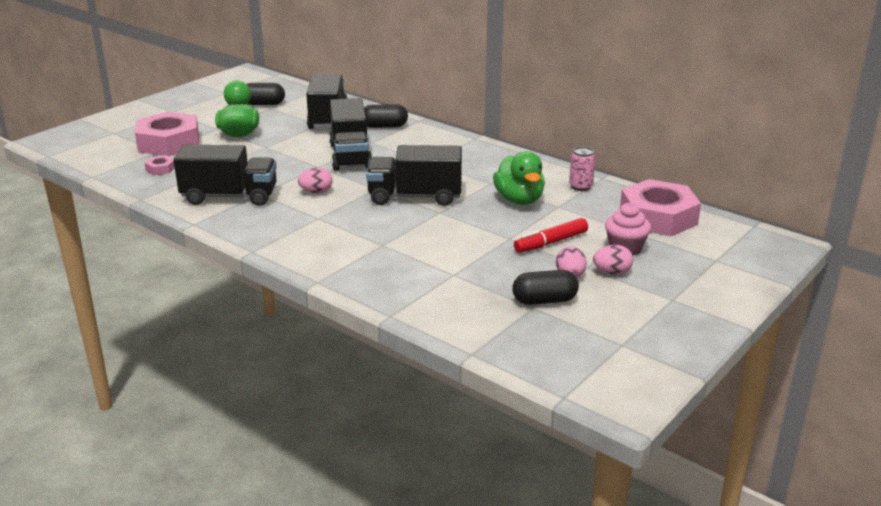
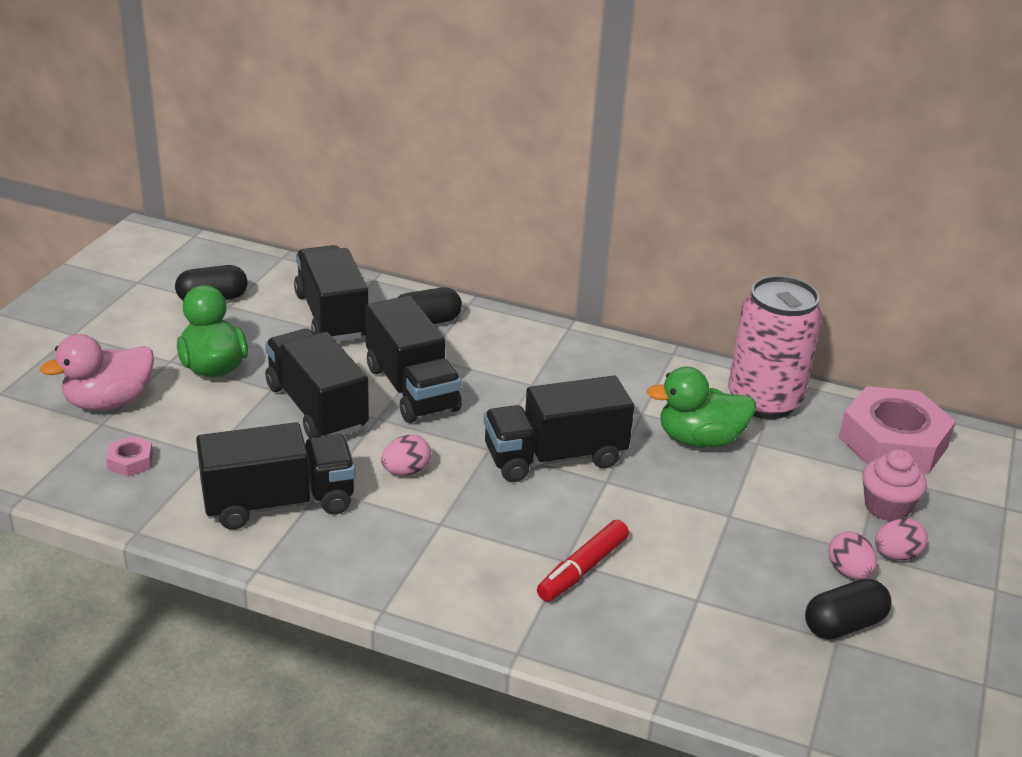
camera: 20 degrees left, 5 degrees up
(169, 142) = (109, 402): pink nut -> pink duck
(285, 158) = (316, 408): none -> black truck
(519, 200) = (699, 439): green duck -> green duck turned 120 degrees clockwise
(550, 242) = (788, 514): red marker -> red marker (582, 569)
(580, 187) = (764, 401): pink can -> pink can, size x2.27

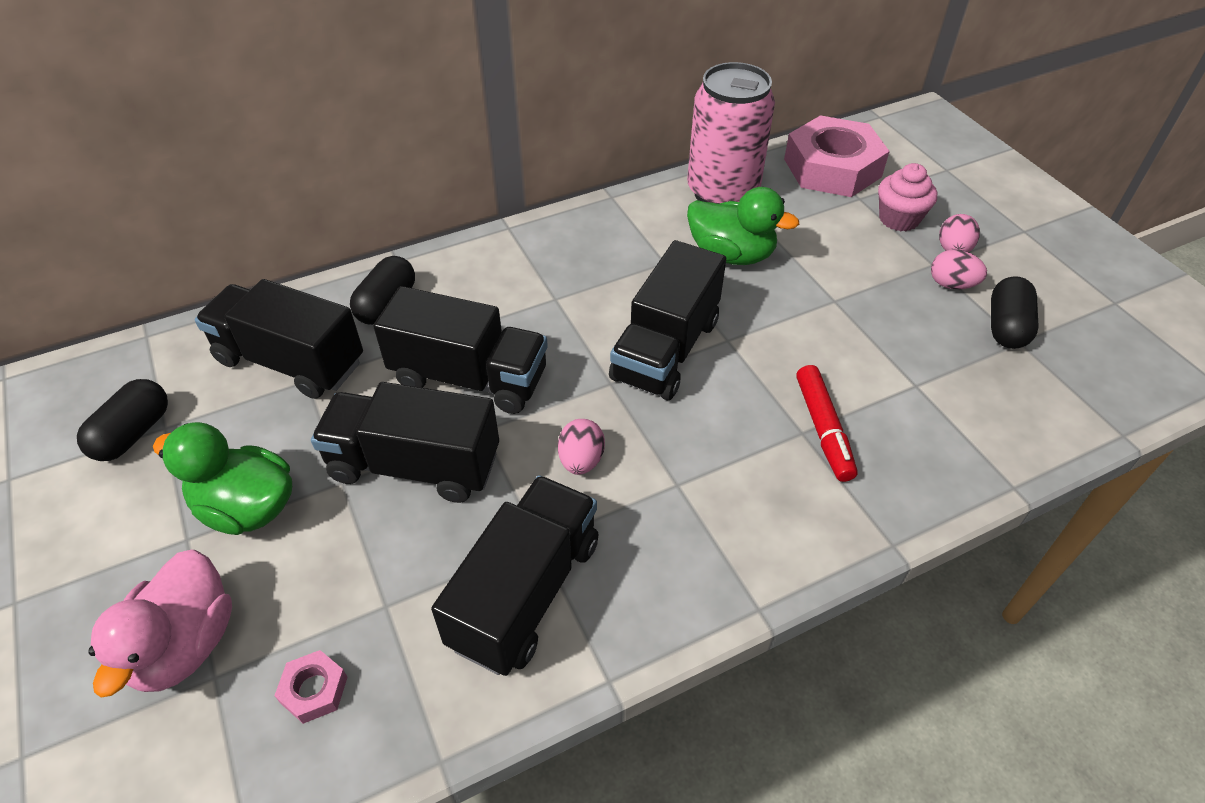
camera: 45 degrees left, 15 degrees up
(699, 439) = (731, 255): green duck -> green duck turned 105 degrees counterclockwise

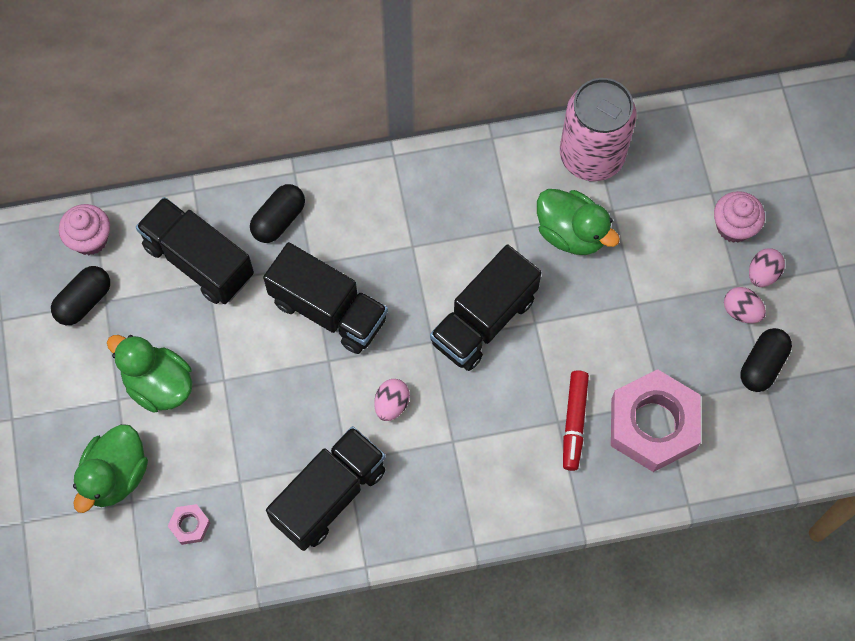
camera: 15 degrees right, 20 degrees up
(142, 367) = (90, 239): none -> pink cupcake
(185, 645) = (115, 476): pink duck -> green duck
(414, 465) = (275, 379): black truck -> none
(832, 168) = (704, 147): pink nut -> pink nut (653, 424)

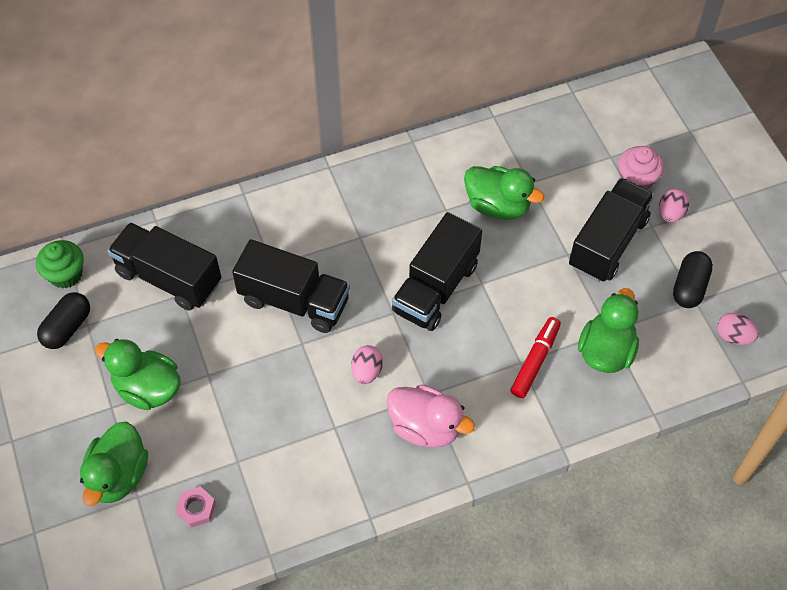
camera: 10 degrees left, 10 degrees down
(90, 239) = (66, 274): pink cupcake -> green cupcake
(279, 220) = (236, 233): black capsule -> none
(329, 495) = (324, 460): black truck -> black truck (607, 243)
(442, 477) = (426, 427): none -> pink duck
(574, 422) = (535, 361): red marker -> red marker turned 150 degrees counterclockwise
(591, 156) = (501, 143): pink can -> none
(653, 424) = (606, 351): pink nut -> green duck
(741, 311) = (660, 246): pink egg -> pink egg (733, 336)

